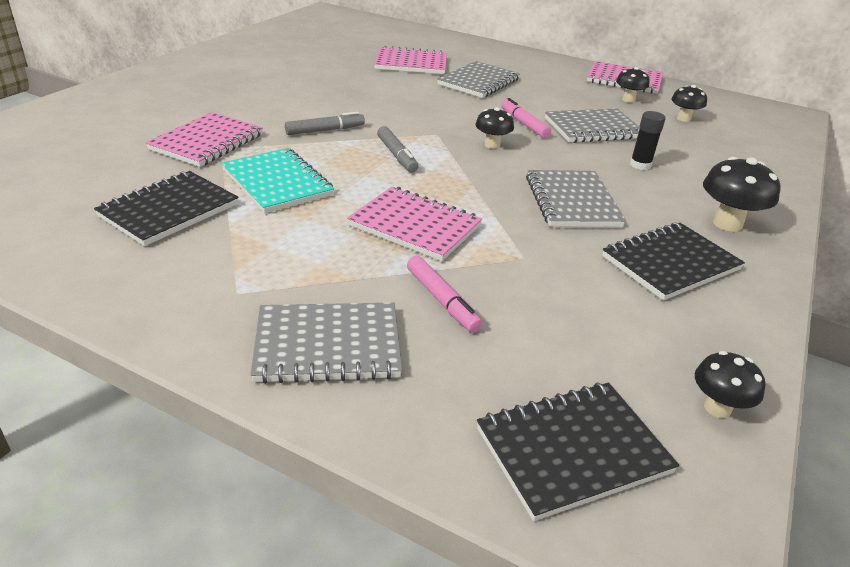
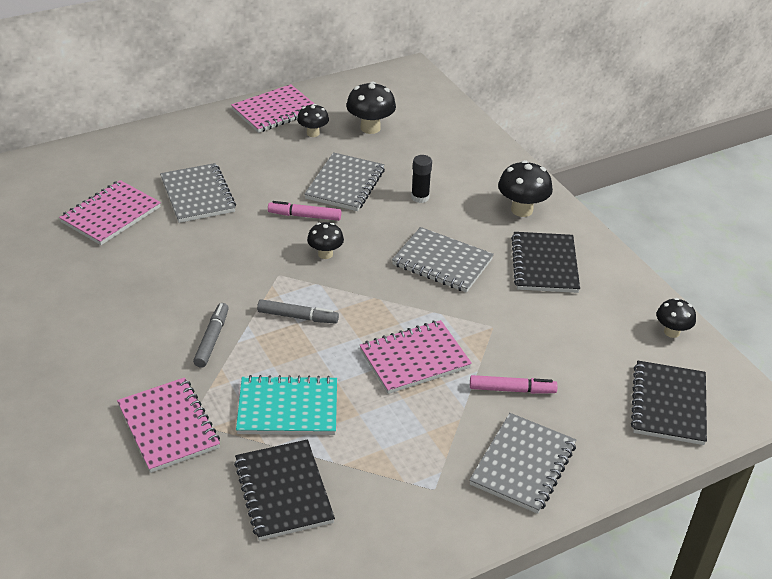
camera: 55 degrees left, 5 degrees up
(683, 119) = (370, 128): black mushroom -> black mushroom, size x1.56

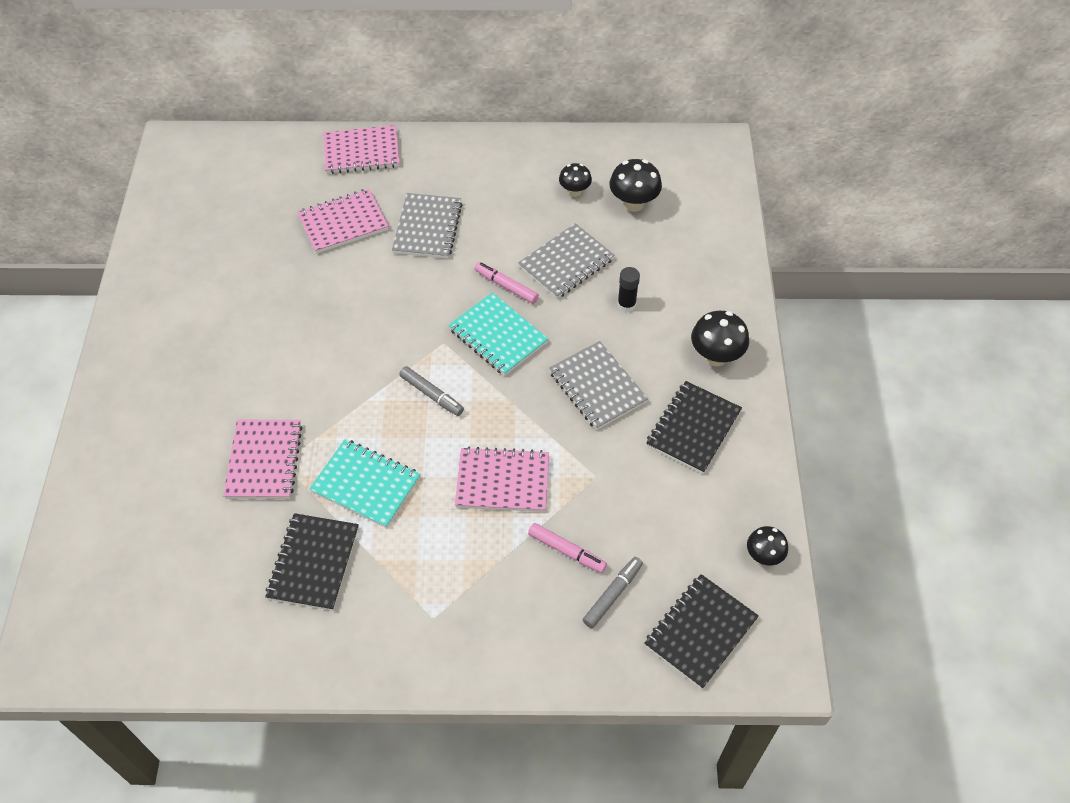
camera: 30 degrees right, 15 degrees up
(212, 339) = (348, 388): grey marker -> grey marker (612, 595)
(275, 111) = (556, 152): pink notebook -> pink notebook (361, 152)
(325, 254) = (498, 336): black mushroom -> turquoise notebook
(523, 465) = (523, 631): grey notebook -> none

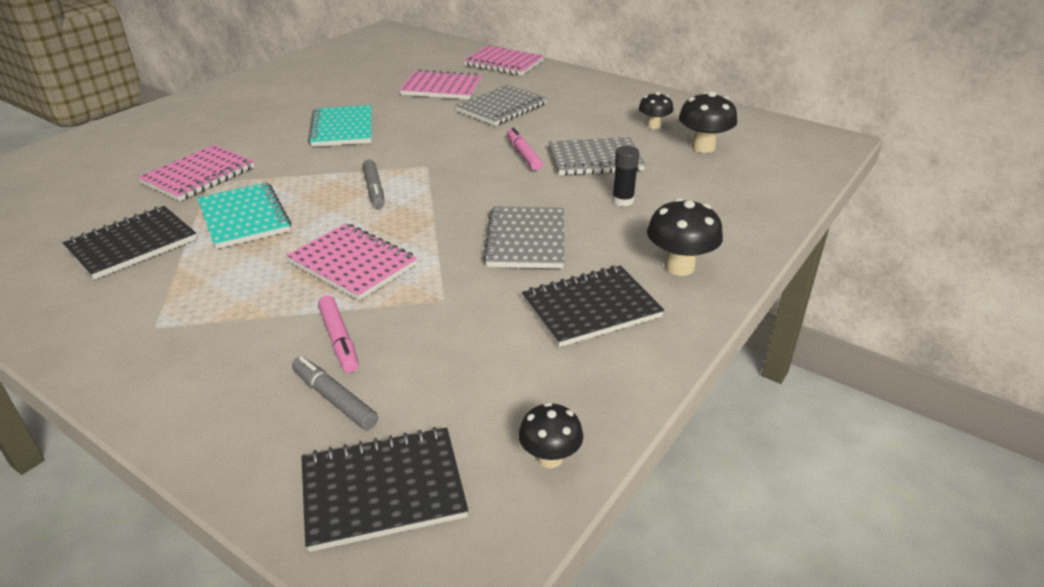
camera: 35 degrees right, 20 degrees down
(498, 336) = (477, 178): turquoise notebook -> turquoise notebook (342, 129)
(612, 595) = (334, 399): grey marker -> grey marker turned 120 degrees counterclockwise

